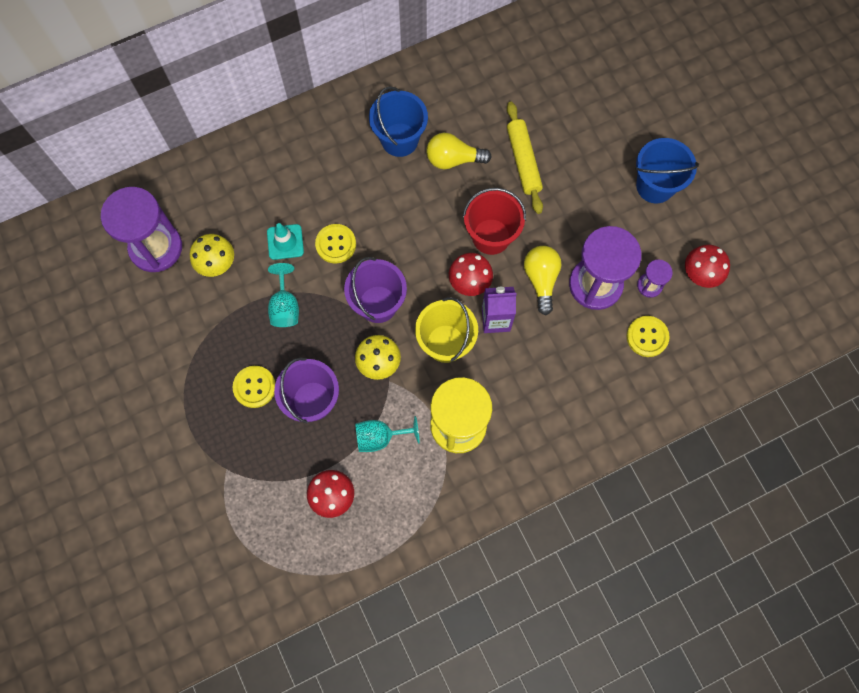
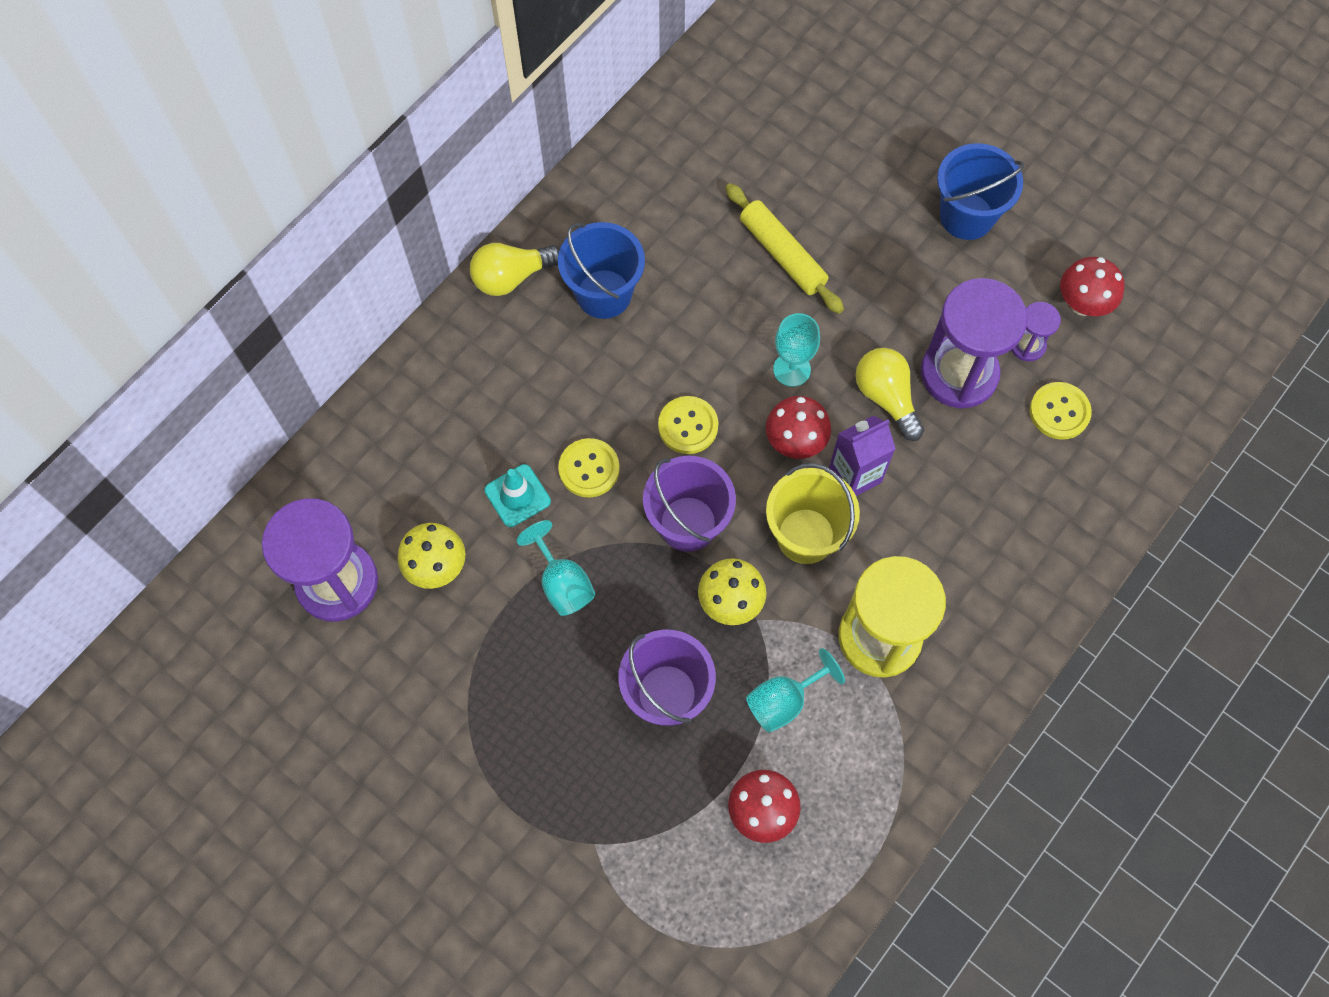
camera: 25 degrees left, 5 degrees down
(254, 387) = (576, 712): yellow button -> yellow button (688, 426)
(453, 159) = (689, 290): yellow light bulb -> yellow light bulb (511, 277)
(491, 236) = (791, 369): red bucket -> turquoise goblet

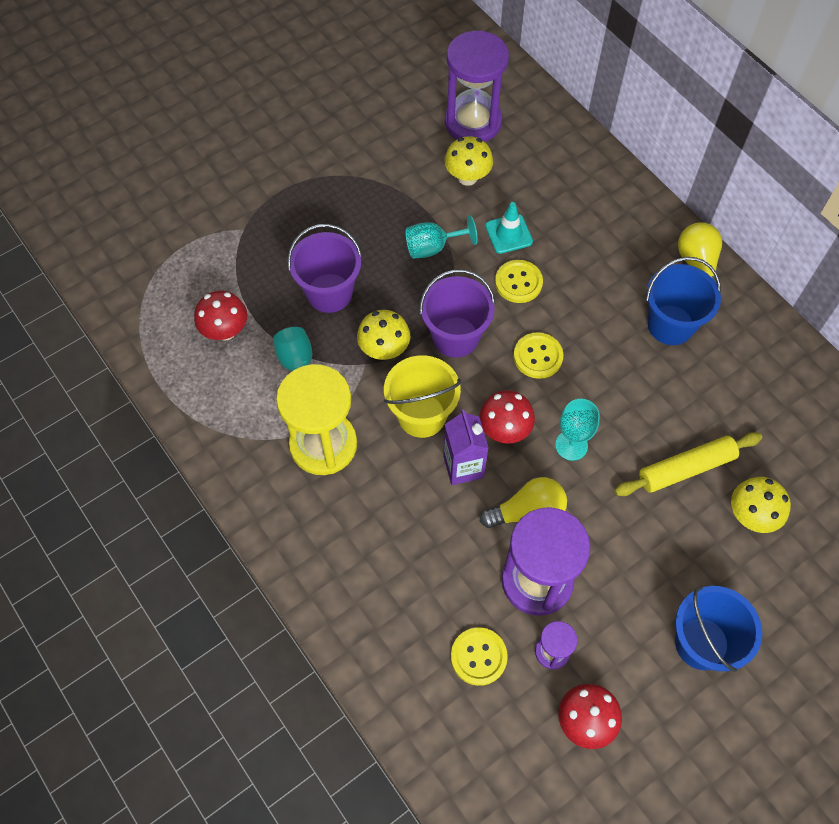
camera: 105 degrees right, 5 degrees down
(816, 189) = (751, 515): none -> yellow mushroom

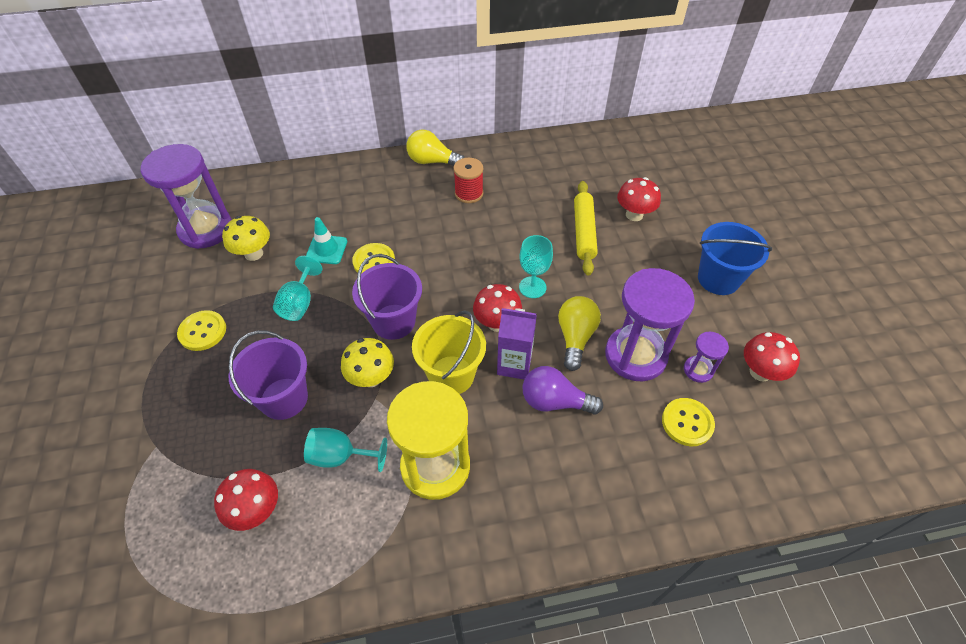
camera: 65 degrees left, 10 degrees down
(439, 520) = (555, 401): none -> purple light bulb
(538, 356) = (446, 276): yellow button -> yellow button (202, 331)
(670, 325) = (469, 193): blue bucket -> red spool
(751, 515) = (634, 215): yellow mushroom -> red mushroom

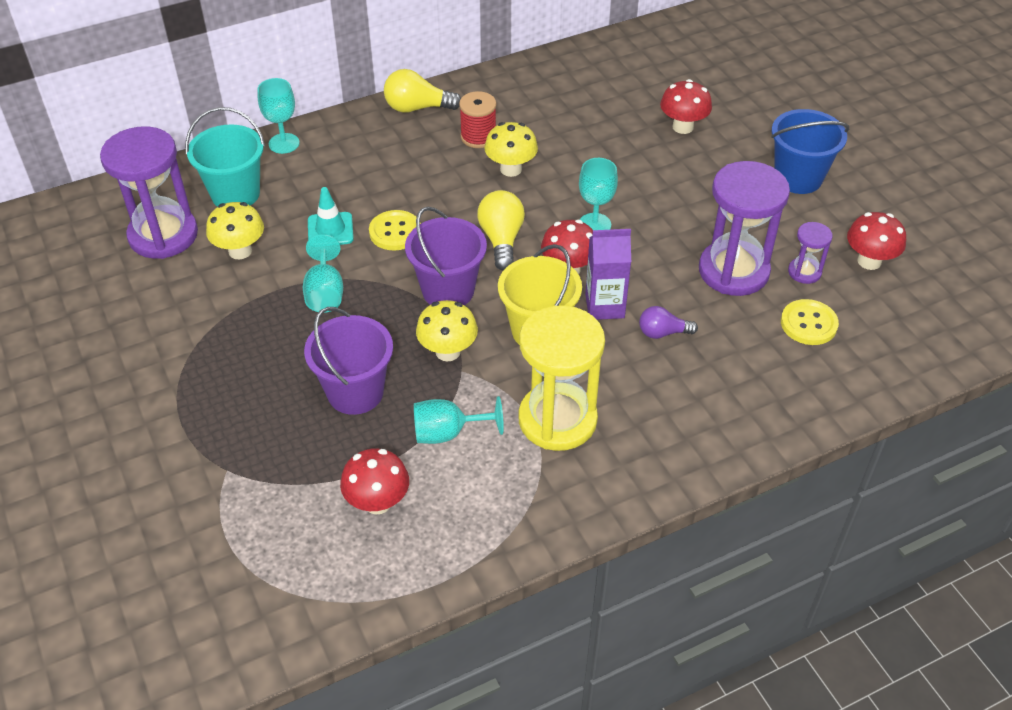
camera: 15 degrees left, 5 degrees down
(202, 331) = (220, 345): yellow button -> none
(271, 206) = (235, 194): none -> turquoise bucket
(324, 172) = (284, 143): none -> turquoise goblet
(483, 225) = (511, 169): none -> yellow mushroom
(555, 401) = (662, 333): purple light bulb -> purple light bulb, size x0.64
(575, 337) = (662, 266): yellow light bulb -> yellow light bulb (501, 240)
(584, 232) = (631, 156): yellow rolling pin -> none

